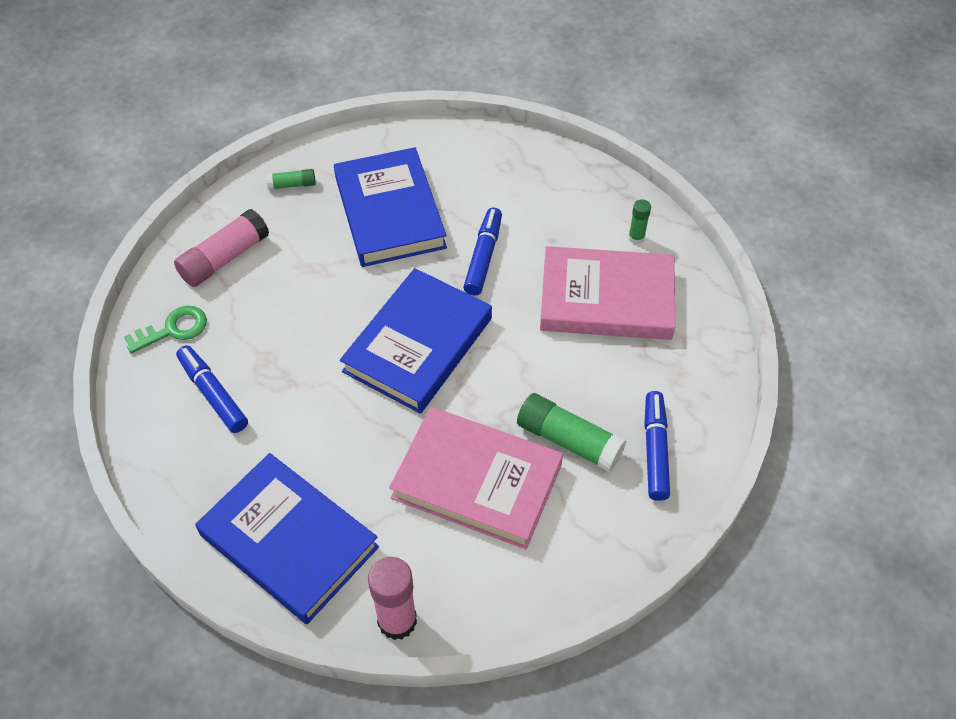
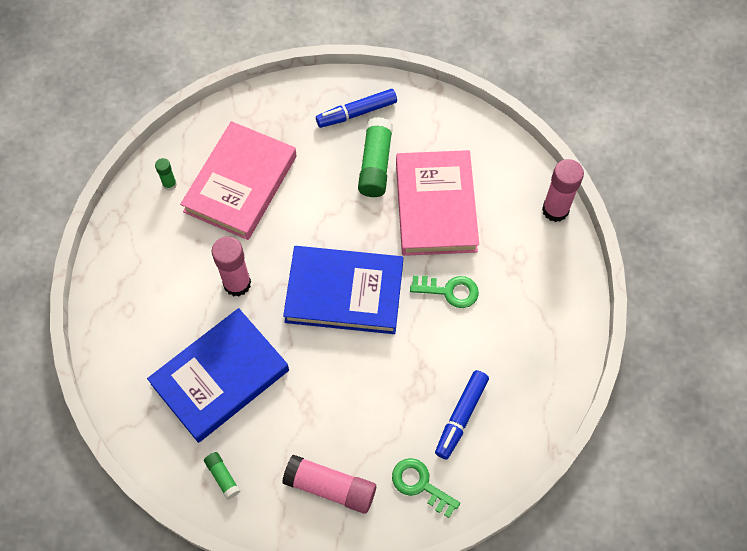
camera: 115 degrees left, 10 degrees up
(289, 541) = (542, 299): blue book -> none
(359, 446) = (449, 291): none -> green key
(483, 257) = (237, 283): blue marker -> pink glue stick
(606, 299) = (240, 184): pink book -> pink book turned 45 degrees clockwise

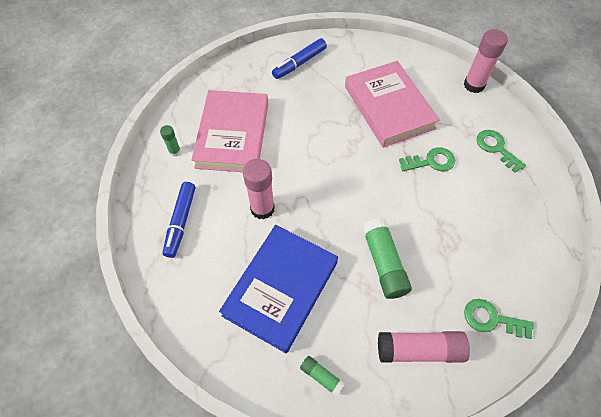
camera: 20 degrees left, 5 degrees down
(344, 293) = (352, 188): blue book -> none
(375, 164) = (330, 92): green glue stick -> green glue stick (384, 263)
(461, 416) = (492, 252): blue marker -> blue marker (181, 222)
(535, 300) = (496, 148): none -> green key

